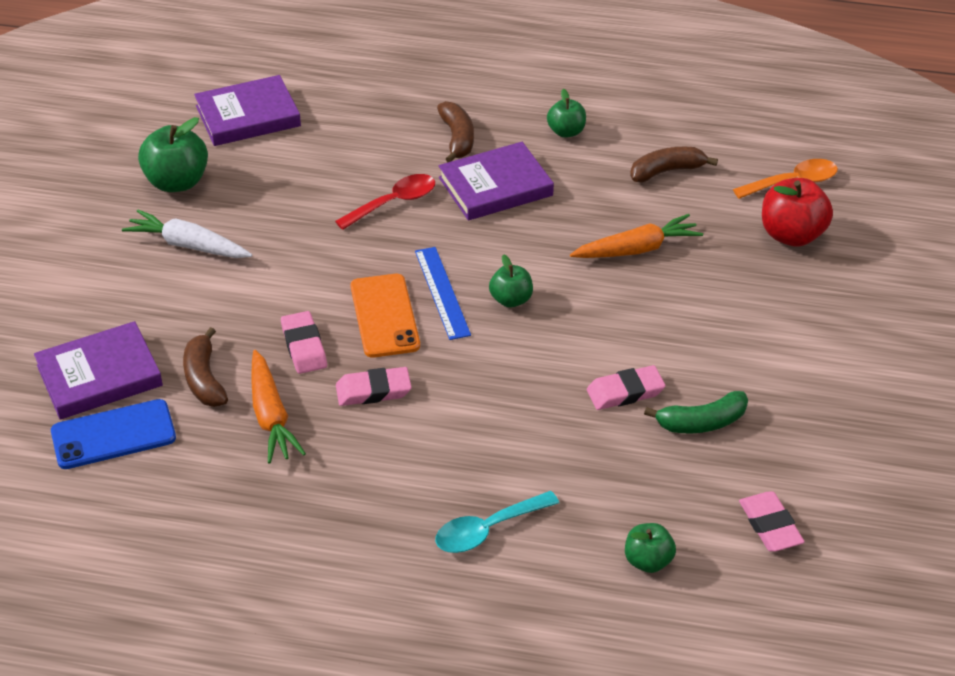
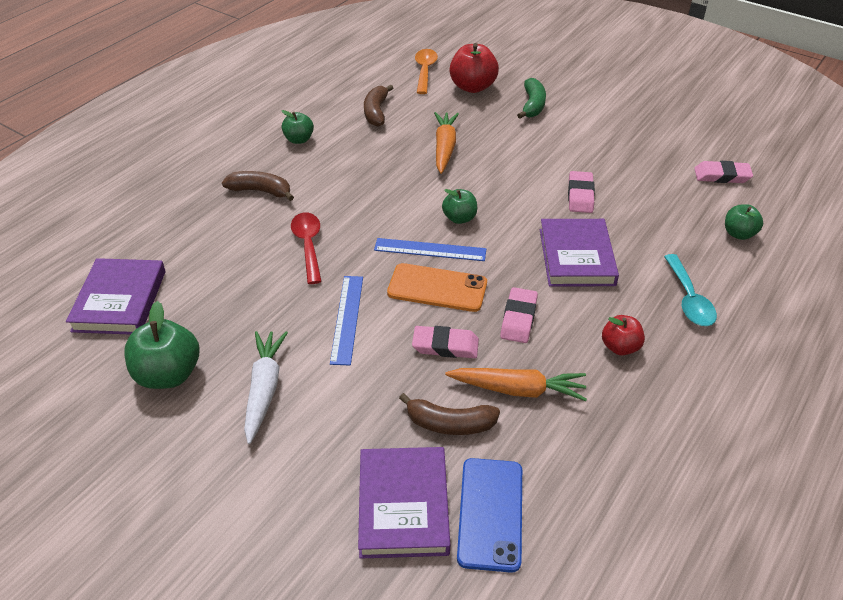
camera: 65 degrees left, 0 degrees up
(188, 245) = (264, 389): white carrot -> white carrot turned 135 degrees clockwise
(304, 266) = (347, 318): none -> blue ruler
(373, 483) = (620, 347): none -> red apple
(495, 186) = (331, 189): purple book -> purple book (576, 257)
(701, 422) = (623, 173): green banana -> green banana (532, 105)

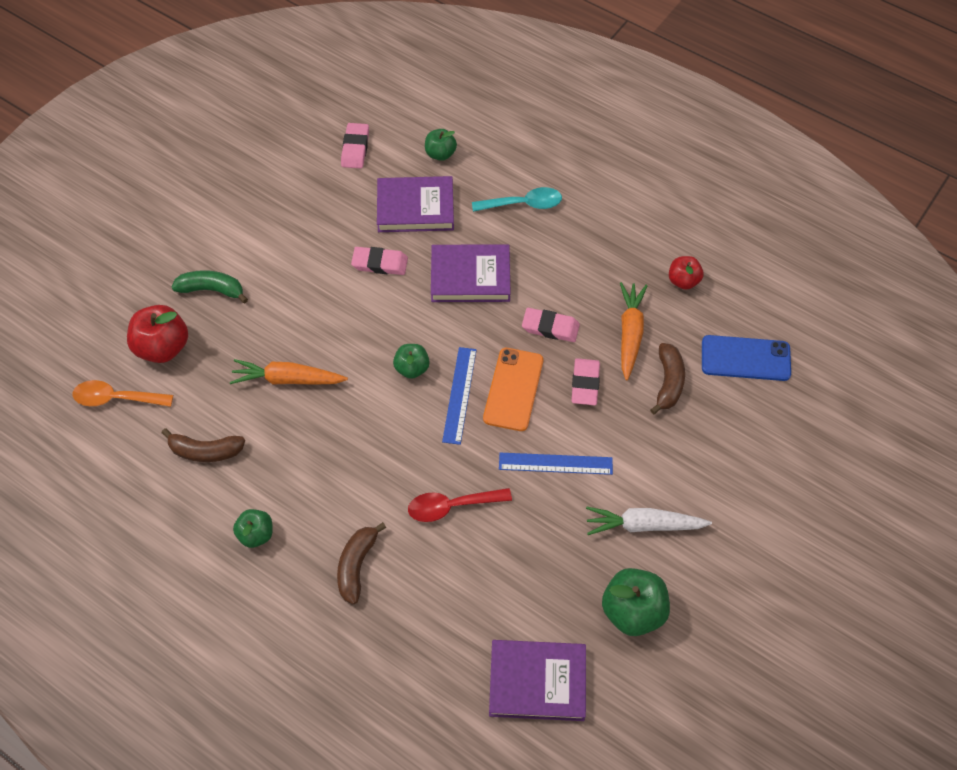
camera: 90 degrees left, 15 degrees up
(403, 505) = (746, 414): purple book -> purple book (415, 208)
(620, 347) = (580, 259): red apple -> red apple (683, 281)

